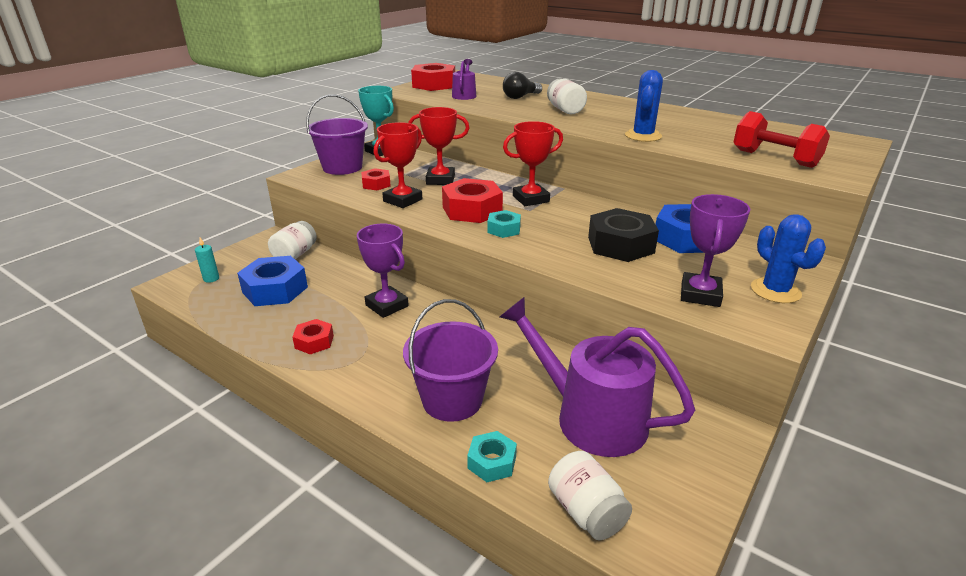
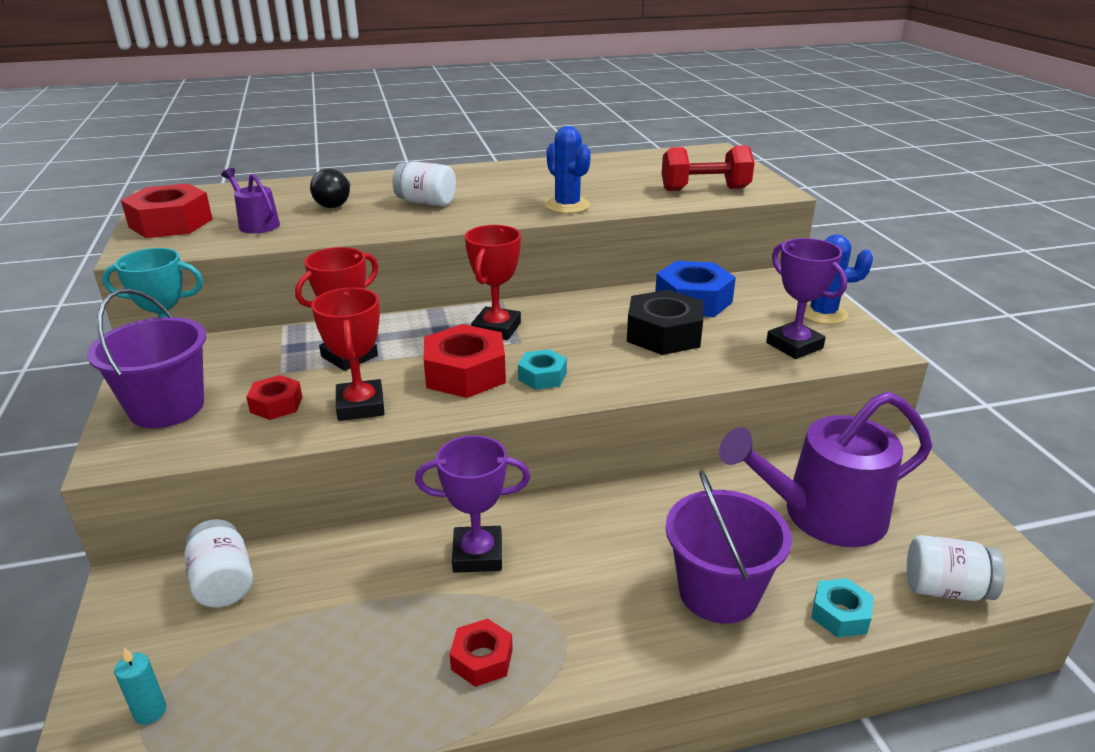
camera: 50 degrees left, 0 degrees up
(275, 289) = (294, 646): blue nut -> none

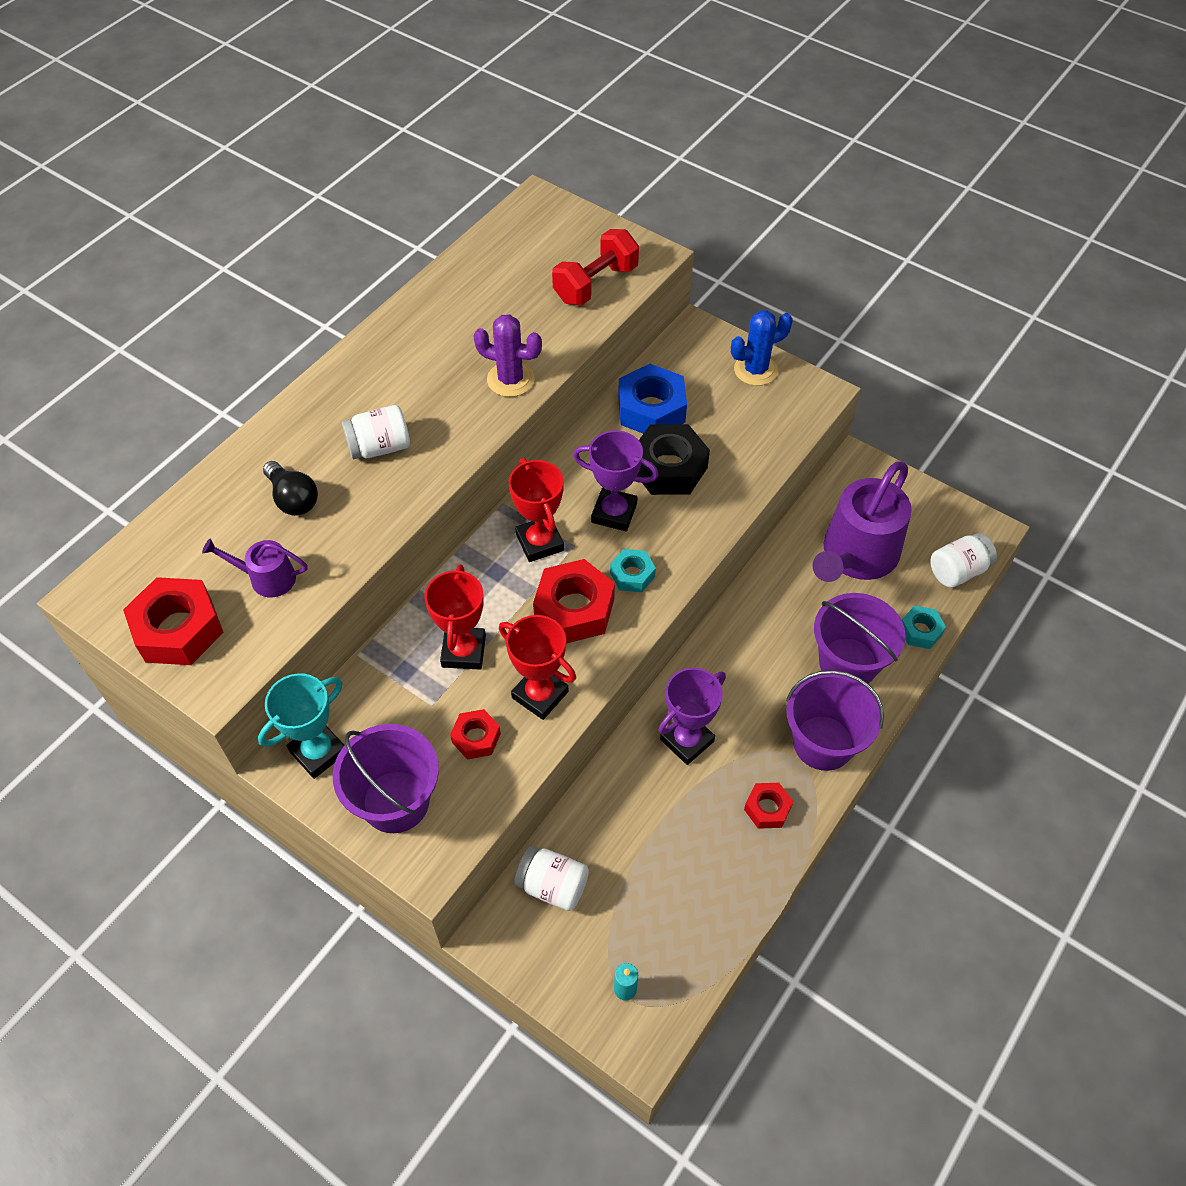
camera: 40 degrees left, 25 degrees up
(567, 206) = (510, 379): blue cactus -> purple cactus
(611, 642) = (823, 743): none -> purple bucket
(794, 345) = (767, 424): purple trophy -> purple trophy (614, 513)

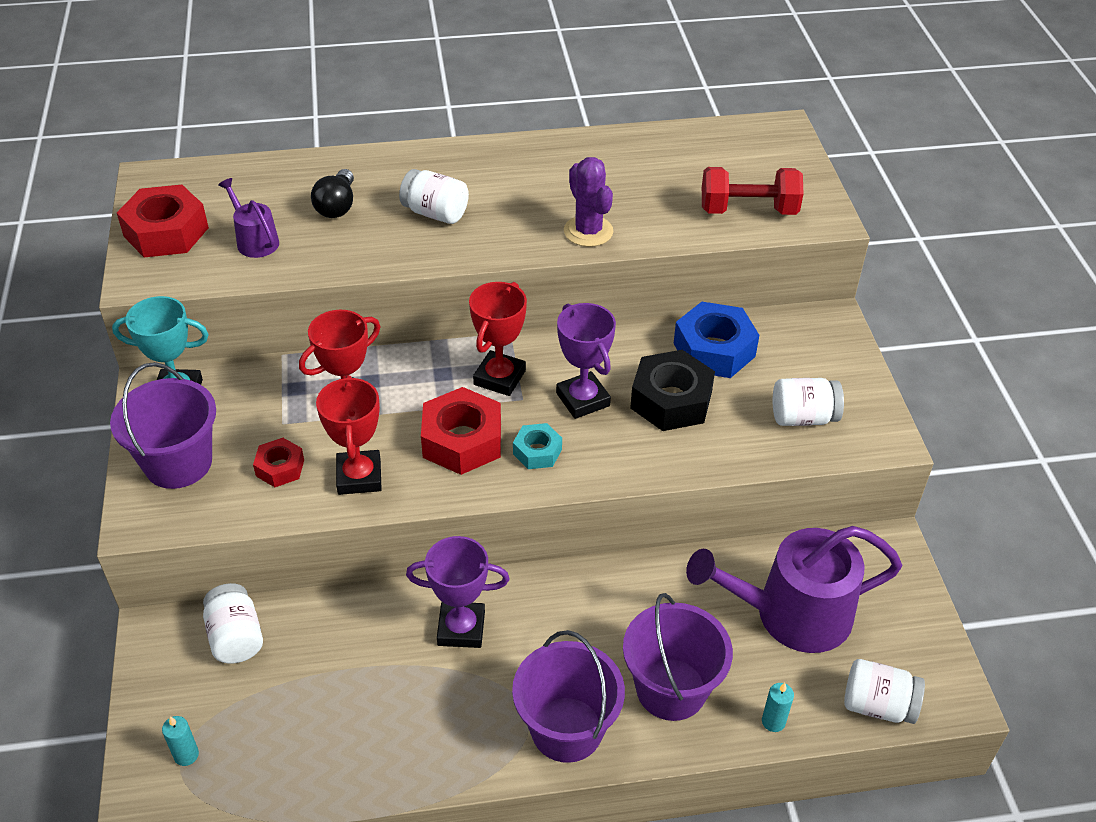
camera: 45 degrees right, 10 degrees down
(755, 370) = (847, 382): blue cactus -> none
(759, 416) = (803, 417): none -> white jar
(767, 808) = (455, 734): red nut -> none
(920, 631) = (773, 721): turquoise nut -> turquoise candle

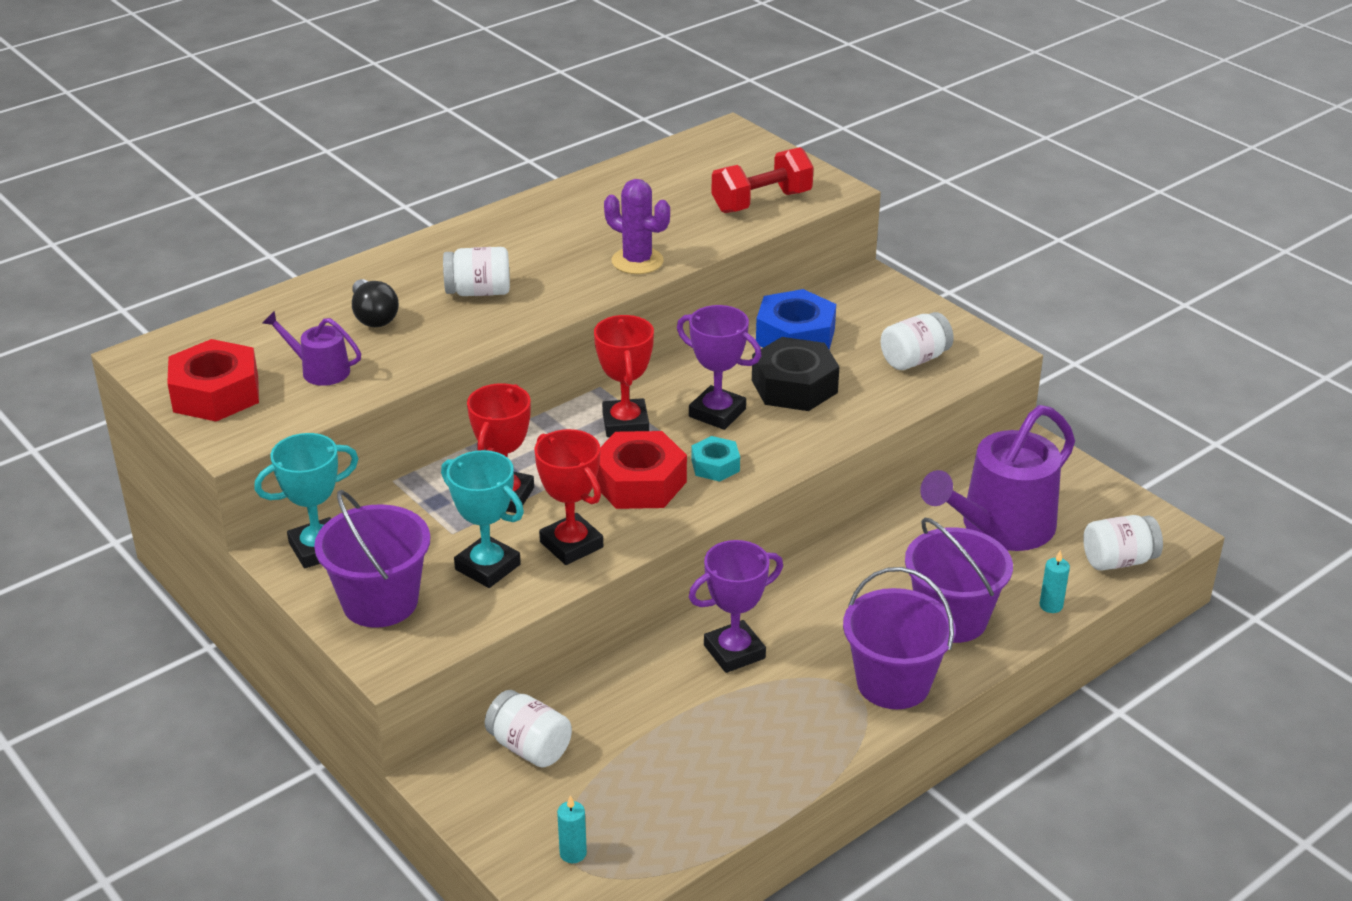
camera: 30 degrees left, 10 degrees down
(280, 468) = (487, 567): red nut -> turquoise trophy

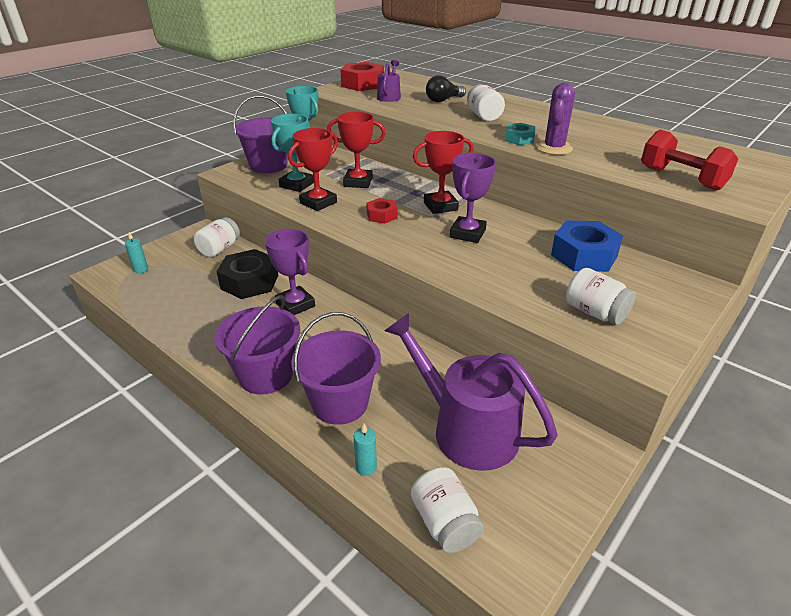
camera: 80 degrees right, 0 degrees up
(639, 482) = (382, 215): red nut -> red nut, size x0.55
(715, 465) = (408, 237): turquoise nut -> turquoise nut (519, 139)
(794, 386) = (517, 259): black nut -> black nut (250, 282)

